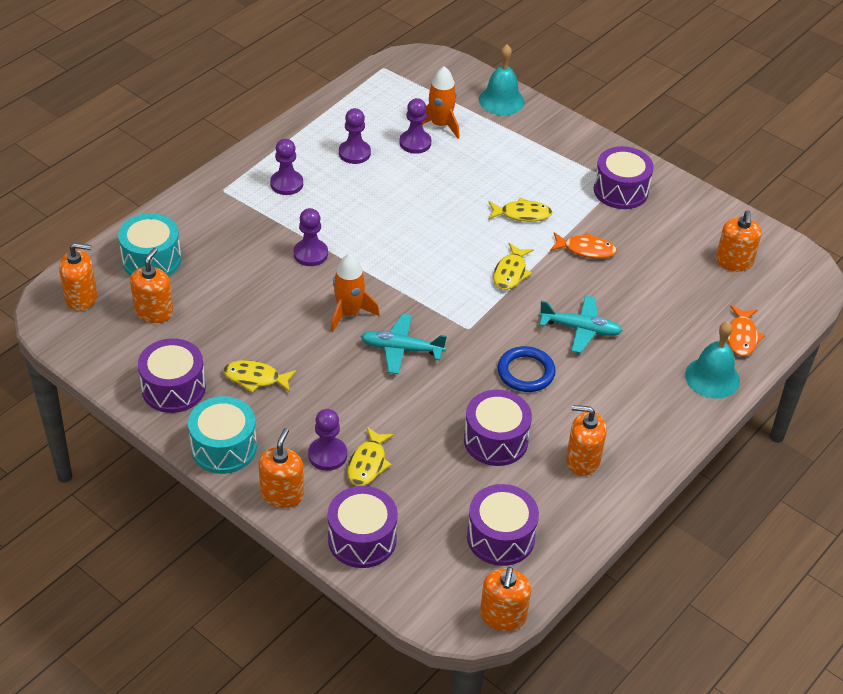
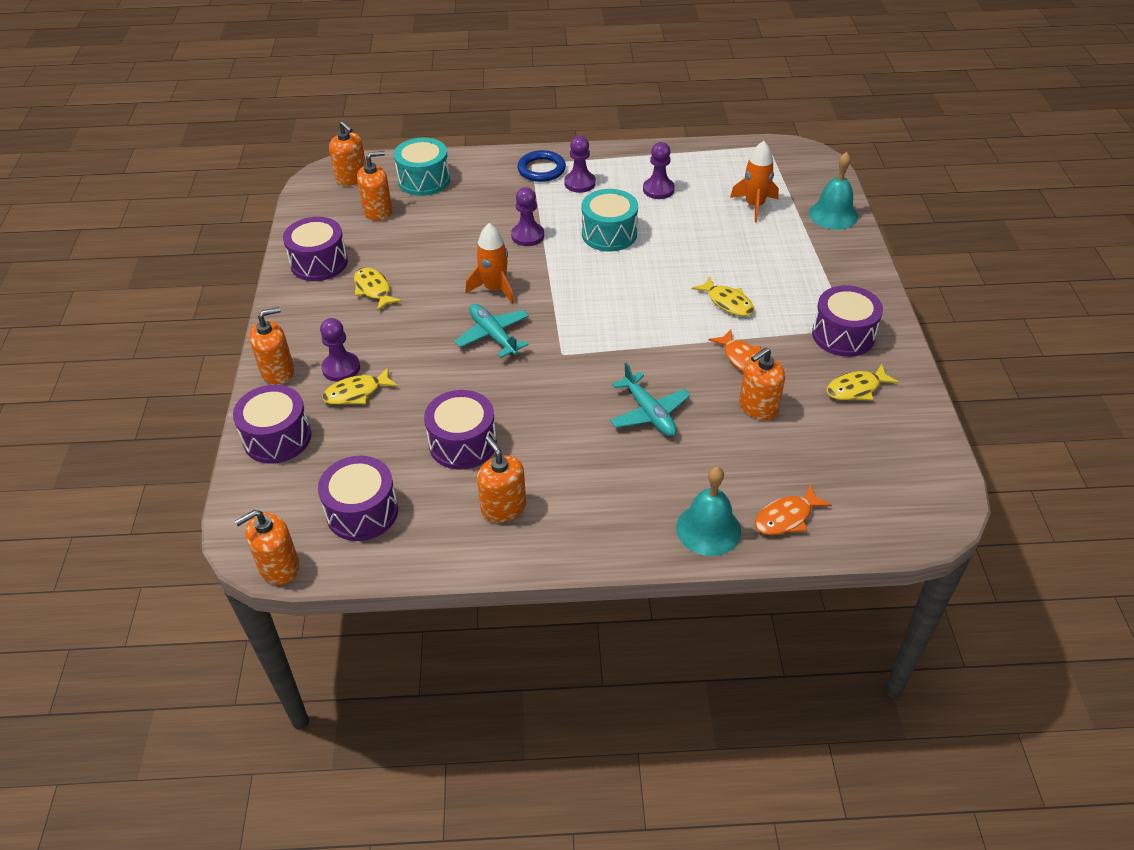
camera: 50 degrees right, 0 degrees up
(224, 447) = (291, 318): turquoise drum -> turquoise drum (609, 234)
(415, 143) = (715, 207): purple pawn -> none
(510, 273) = (654, 337): yellow fish -> yellow fish (856, 389)
(526, 372) = (558, 413): blue ring -> blue ring (541, 169)
(734, 262) = (871, 454): orange soap dispenser -> orange soap dispenser (758, 407)

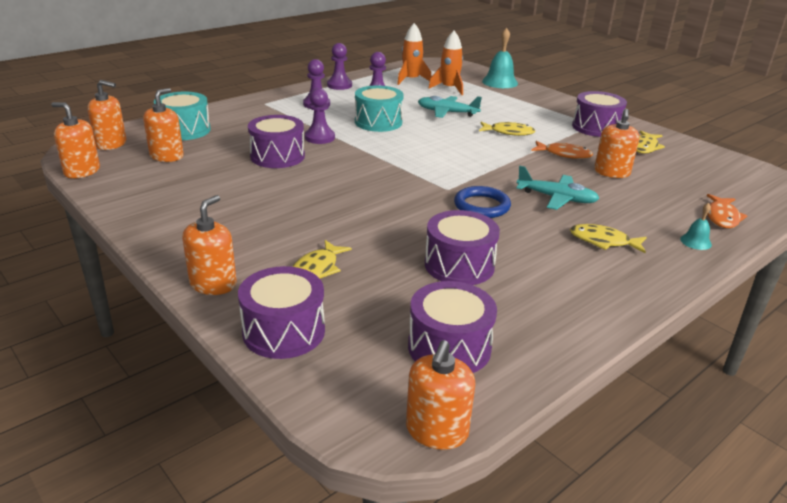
camera: 40 degrees left, 15 degrees down
(319, 263) = (152, 200): purple drum -> purple drum (277, 156)
(341, 368) = (276, 259): purple pawn -> purple pawn (339, 85)
(373, 289) = (232, 201): yellow fish -> yellow fish (603, 241)
(493, 335) = (379, 196): turquoise plane -> turquoise plane (447, 112)
(494, 289) = (339, 171): orange rocket -> orange rocket (411, 80)
(503, 507) = (554, 290): orange soap dispenser -> orange soap dispenser (82, 171)
(541, 169) = (276, 104): blue ring -> blue ring (481, 206)
(708, 529) = (695, 241): turquoise bell -> turquoise bell, size x0.52

